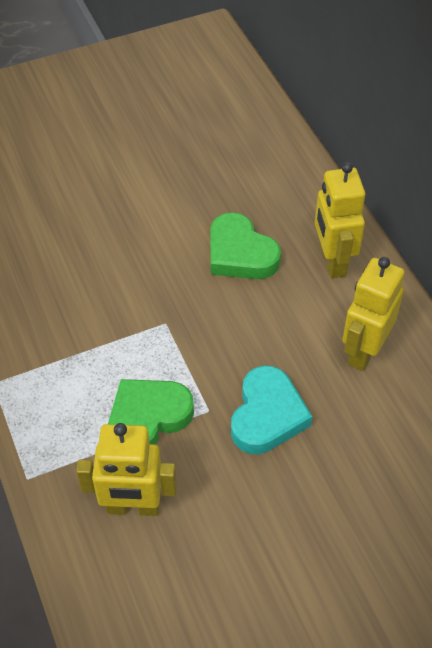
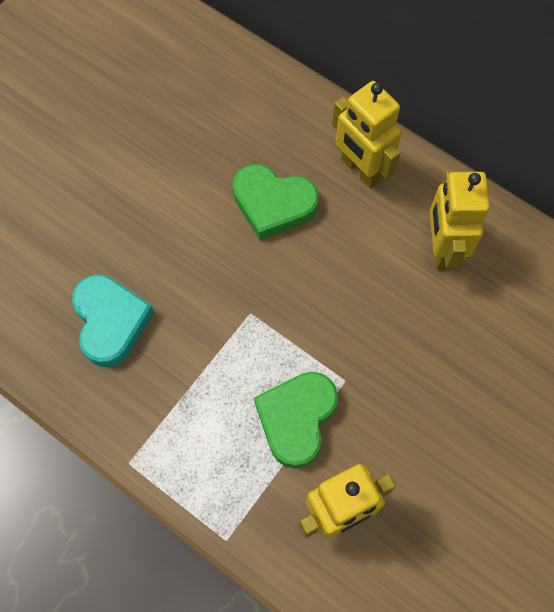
camera: 30 degrees left, 15 degrees up
(267, 415) = (398, 357): turquoise heart -> turquoise heart (110, 322)

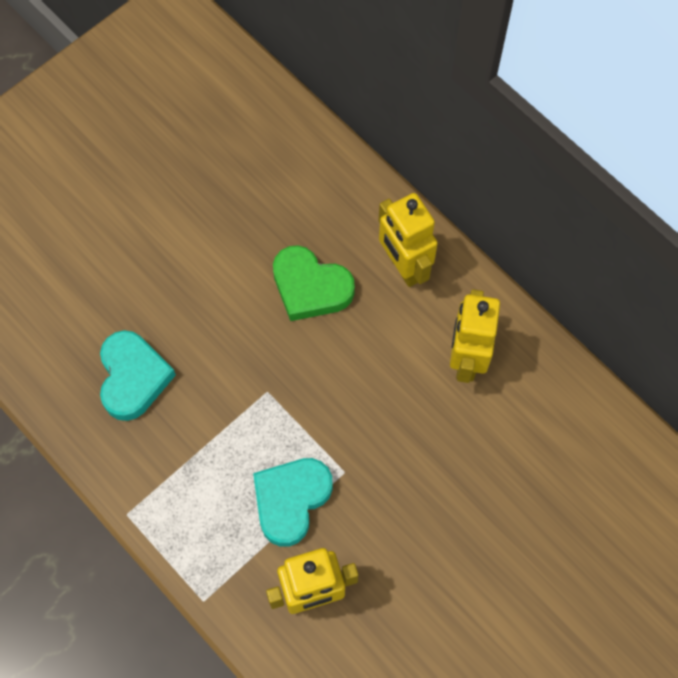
camera: 10 degrees right, 0 degrees up
(296, 419) = (291, 500): green heart -> turquoise heart

